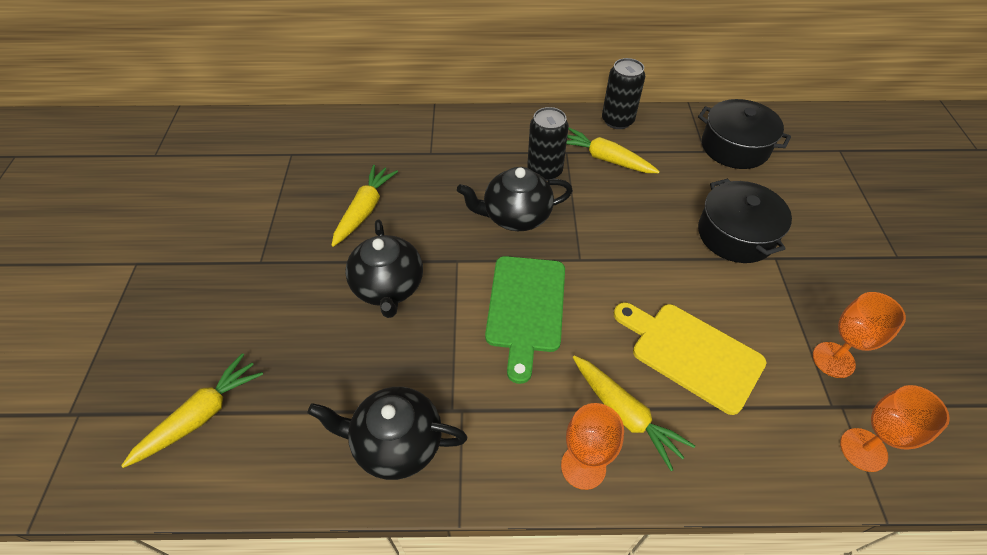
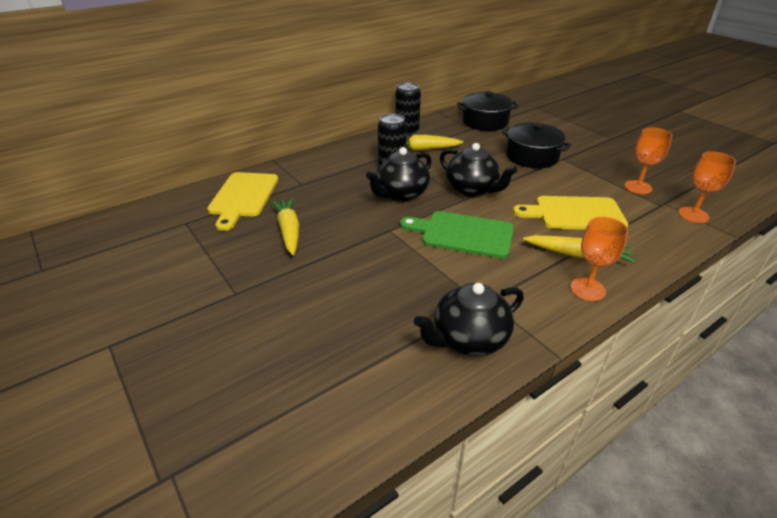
camera: 35 degrees left, 15 degrees down
(201, 415) = (299, 407): yellow carrot -> none
(363, 144) = (243, 197): none -> yellow cutting board
(388, 287) = (359, 263): black teapot -> black teapot (472, 189)
(525, 308) = (463, 234): green cutting board -> green cutting board turned 135 degrees clockwise

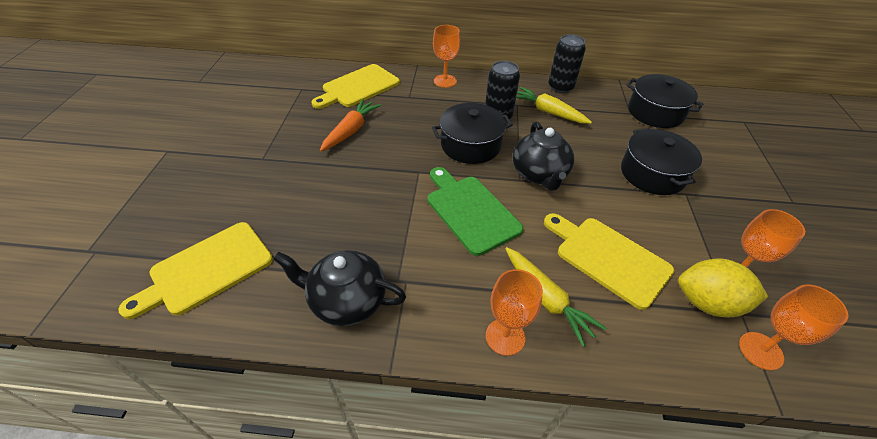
camera: 40 degrees right, 10 degrees up
(289, 230) = (351, 130): yellow carrot -> orange carrot
(315, 161) = (445, 81): none -> orange goblet
(322, 401) = (206, 270): none -> yellow cutting board
(400, 194) = (470, 145): black teapot -> black pot
(646, 207) = (707, 303): none -> yellow lemon

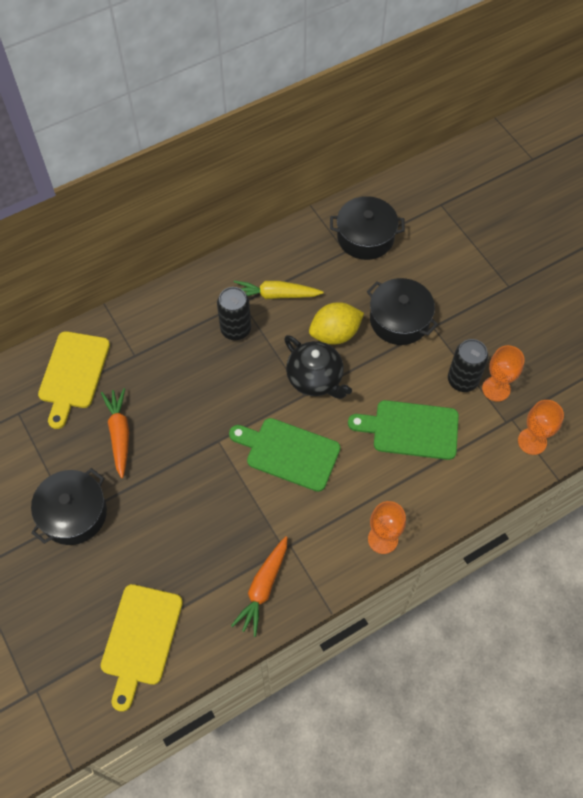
camera: 35 degrees left, 15 degrees up
(347, 300) = (263, 588): black teapot -> orange carrot
(445, 81) = (151, 311): orange goblet -> none
(470, 145) = (238, 381): black pot -> black pot (73, 514)
(546, 299) = (390, 493): yellow carrot -> none
(560, 87) = (265, 251): black can -> black can (462, 380)
(608, 258) = (410, 429): yellow cutting board -> green cutting board
(707, 303) = (489, 424): yellow lemon -> yellow lemon (335, 334)

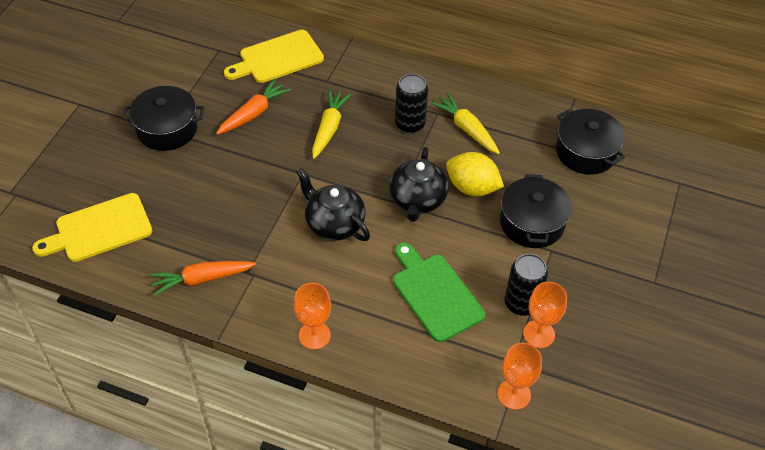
camera: 50 degrees right, 10 degrees down
(188, 389) = (329, 128): none -> yellow carrot
(288, 453) = (334, 223): green cutting board -> black teapot

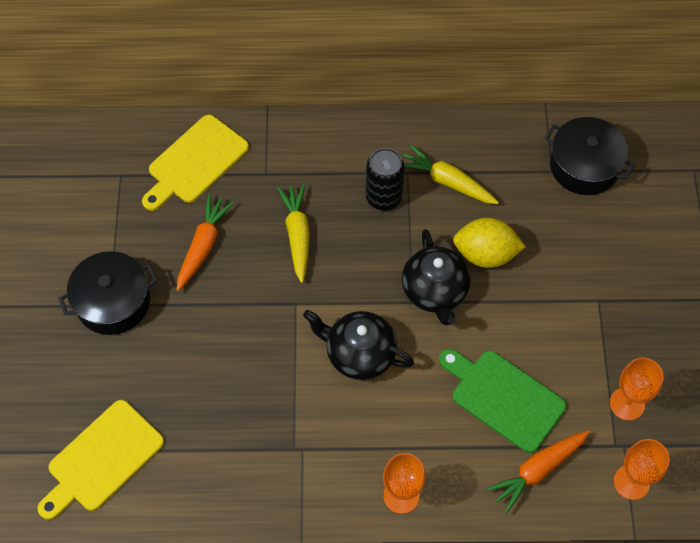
camera: 20 degrees left, 10 degrees up
(202, 279) = (249, 476): orange carrot -> orange carrot (537, 470)
(521, 303) = (595, 375): black can -> none
(532, 223) = (565, 274): black pot -> none

